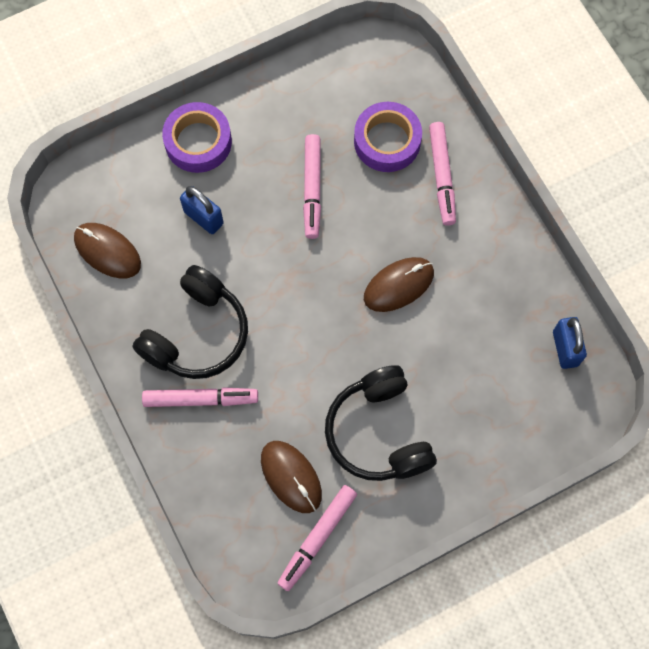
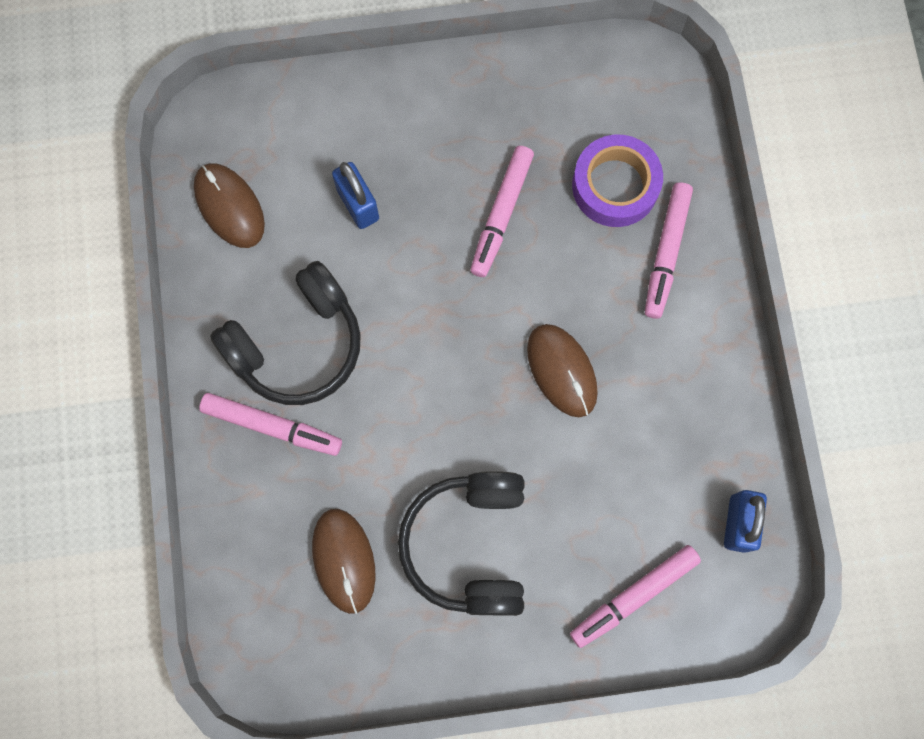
camera: 20 degrees right, 5 degrees up
(198, 142) = (386, 109): purple tape -> none
(317, 538) = (347, 648): pink marker -> pink marker (634, 596)
(398, 285) = (562, 371): brown mouse -> brown mouse turned 75 degrees clockwise

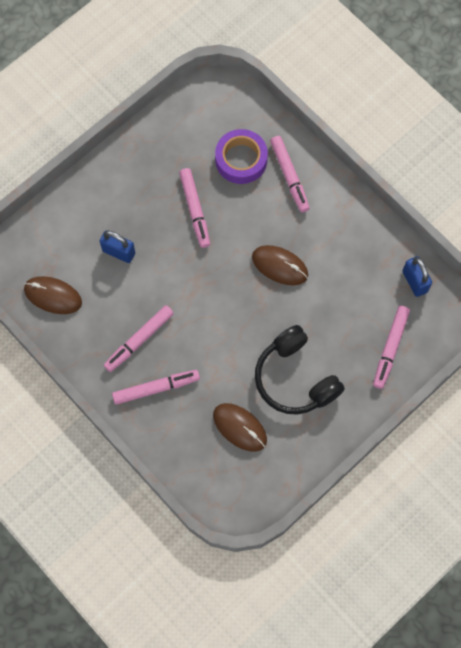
camera: 35 degrees left, 5 degrees down
(297, 344) = (139, 340): black headphones -> pink marker

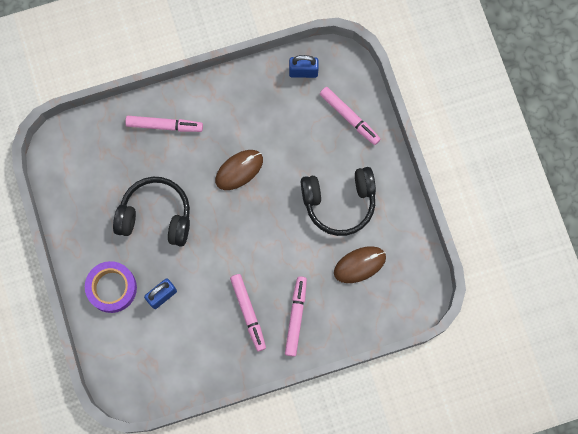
camera: 65 degrees left, 5 degrees up
(53, 296) = (174, 368): brown mouse -> none
(195, 210) = (156, 216): pink marker -> black headphones
(241, 160) = (129, 158): purple tape -> purple tape (112, 288)

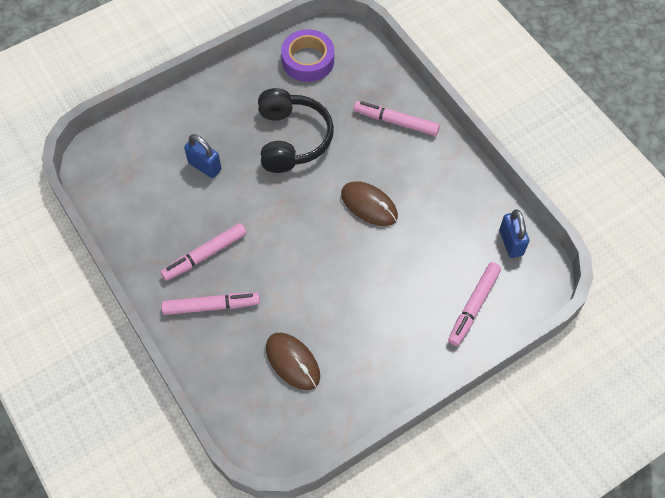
camera: 75 degrees right, 15 degrees down
(112, 288) = (202, 119): purple tape -> purple tape (308, 60)
(164, 125) = (396, 122): pink marker -> pink marker turned 120 degrees clockwise
(339, 202) = (363, 320): black headphones -> none

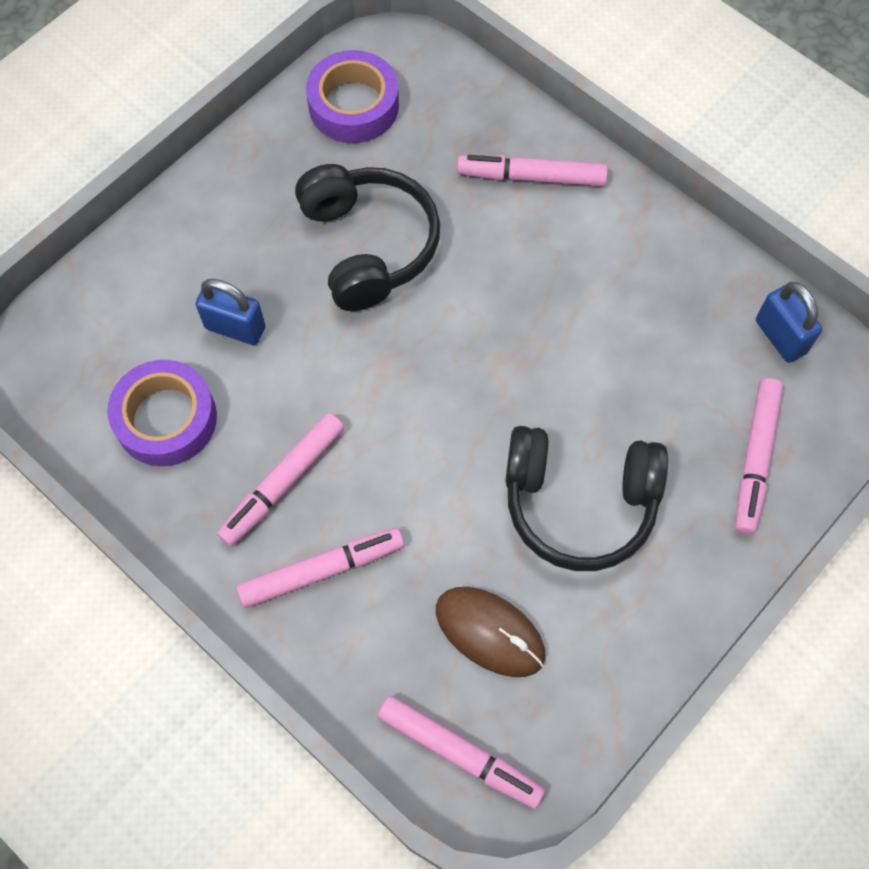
camera: 15 degrees left, 5 degrees up
(152, 206) = (166, 419): none -> purple tape
(256, 421) = (460, 753): none -> pink marker
(365, 306) = (579, 503): none -> black headphones
(369, 205) = (532, 329): brown mouse -> none

